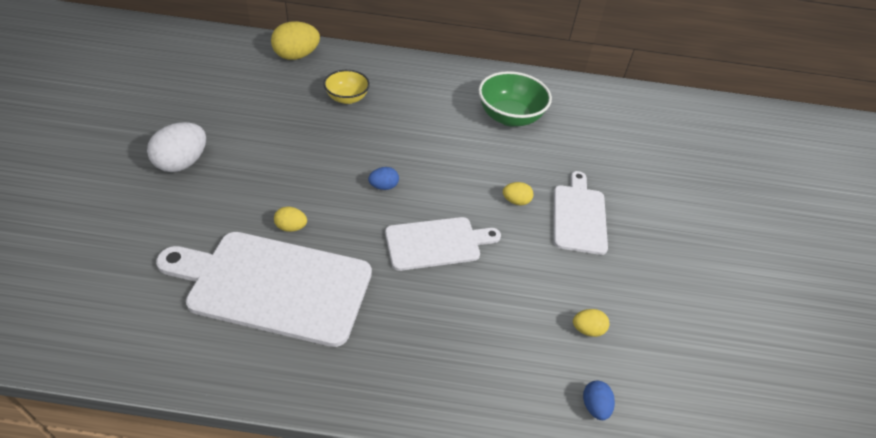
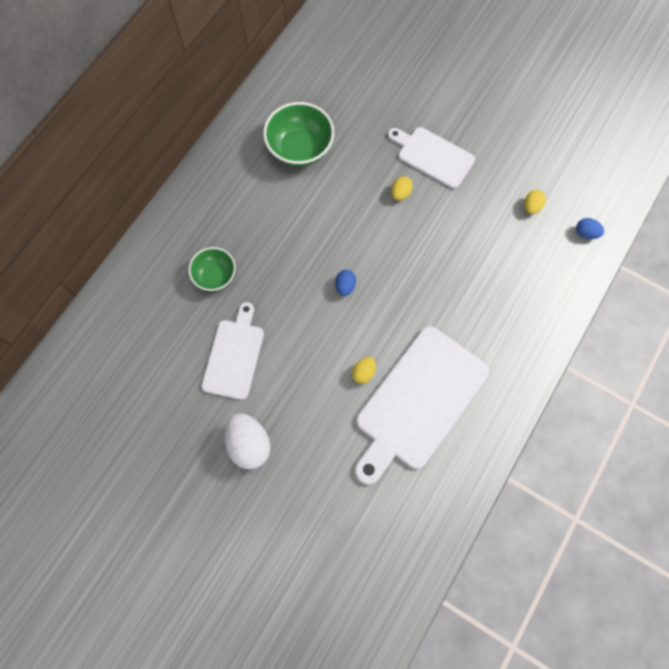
camera: 60 degrees left, 25 degrees up
(297, 56) = (125, 301): yellow egg -> none
(347, 98) = (215, 275): yellow bowl -> green bowl
(437, 243) = (421, 270): white cutting board -> white cutting board (234, 355)

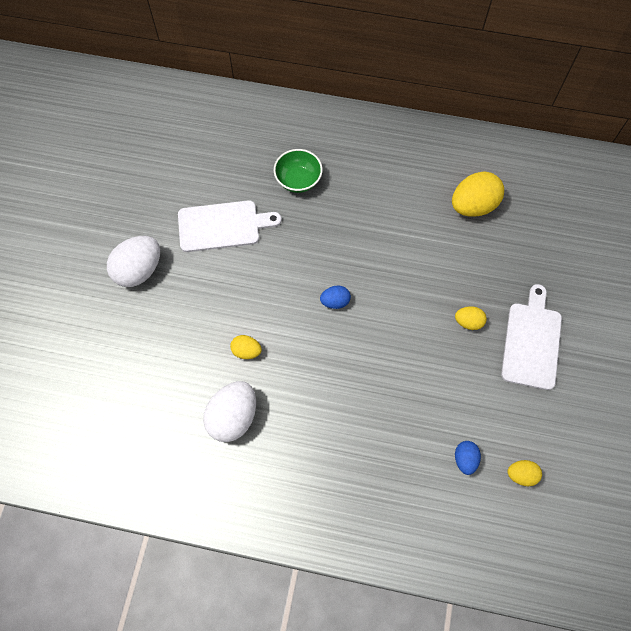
camera: 70 degrees right, 5 degrees down
(300, 148) = (473, 206): green bowl -> yellow egg
(418, 402) = (233, 417): white cutting board -> white egg
(585, 233) = (516, 553): blue egg -> blue egg (465, 459)

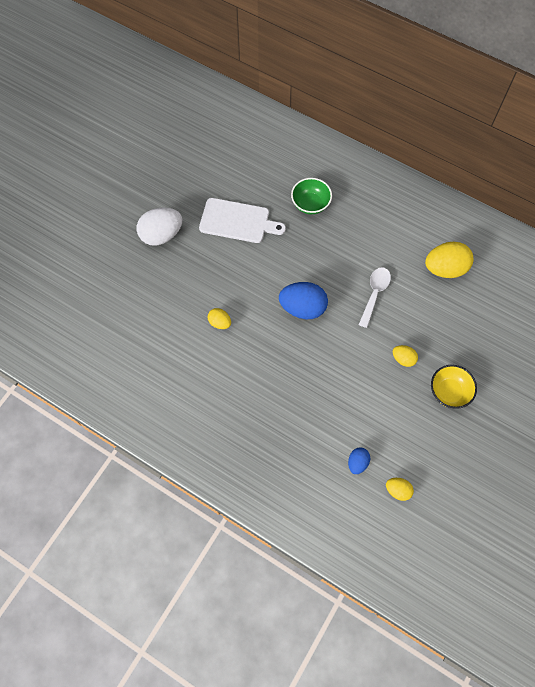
camera: 20 degrees right, 0 degrees up
(233, 417) = (191, 368): white egg -> none
(335, 301) = (303, 308): blue egg -> blue egg, size x1.90
(408, 259) = (374, 294): none -> white spoon
(531, 341) = (449, 391): white cutting board -> yellow bowl

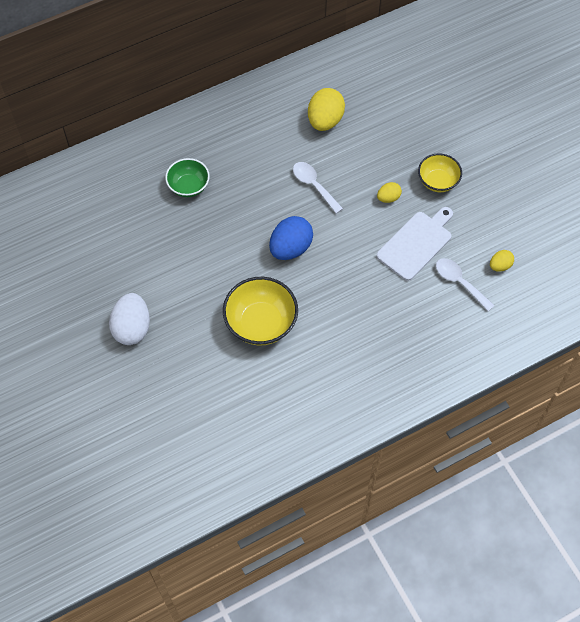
camera: 60 degrees left, 5 degrees down
(220, 322) = (261, 323): yellow egg -> yellow bowl
(237, 221) = (164, 255): white cutting board -> white cutting board (416, 243)
(357, 462) = (459, 282): blue egg -> white spoon

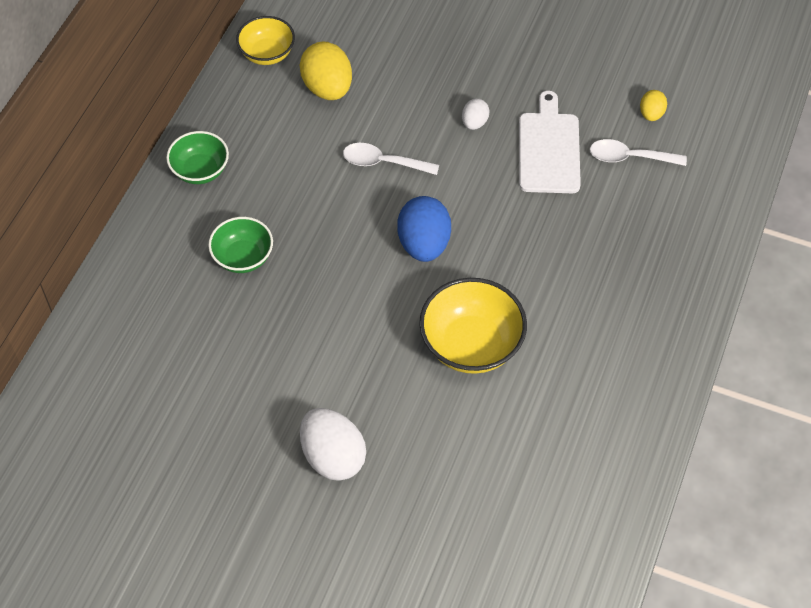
camera: 40 degrees left, 5 degrees down
(212, 122) = (200, 170): none -> green bowl
(388, 198) = (474, 123): yellow egg -> white egg
(438, 181) = (508, 73): yellow bowl -> yellow bowl (267, 54)

